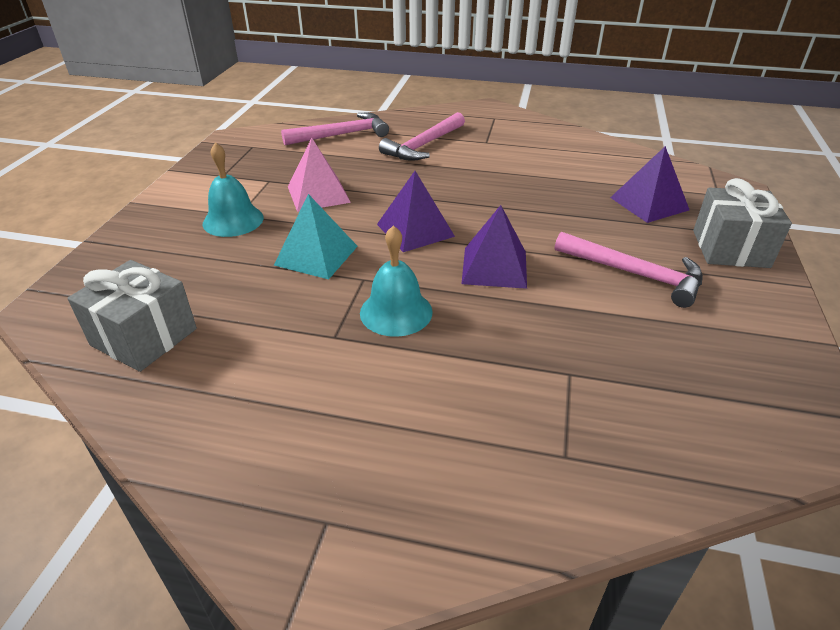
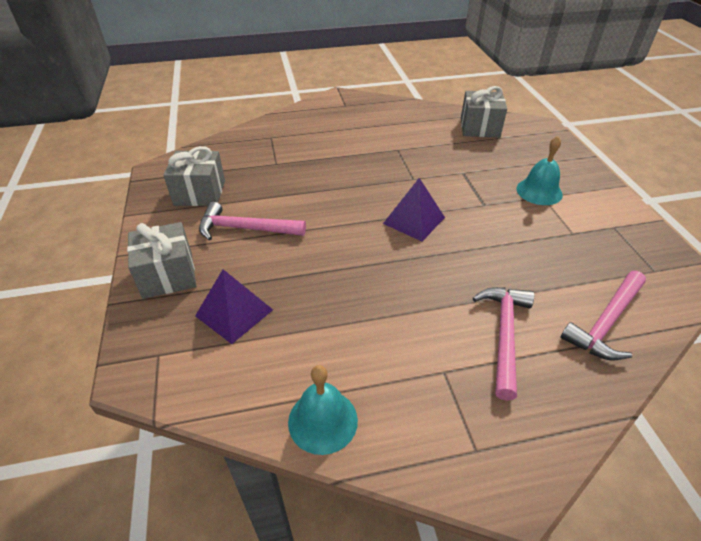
camera: 155 degrees right, 5 degrees up
(316, 255) = (456, 184): turquoise pyramid -> none
(318, 194) = (517, 231): pink pyramid -> none
(396, 312) = (378, 167): turquoise bell -> turquoise bell (323, 421)
(494, 267) = (341, 207): purple pyramid -> none
(714, 350) = (200, 193): none -> grey gift

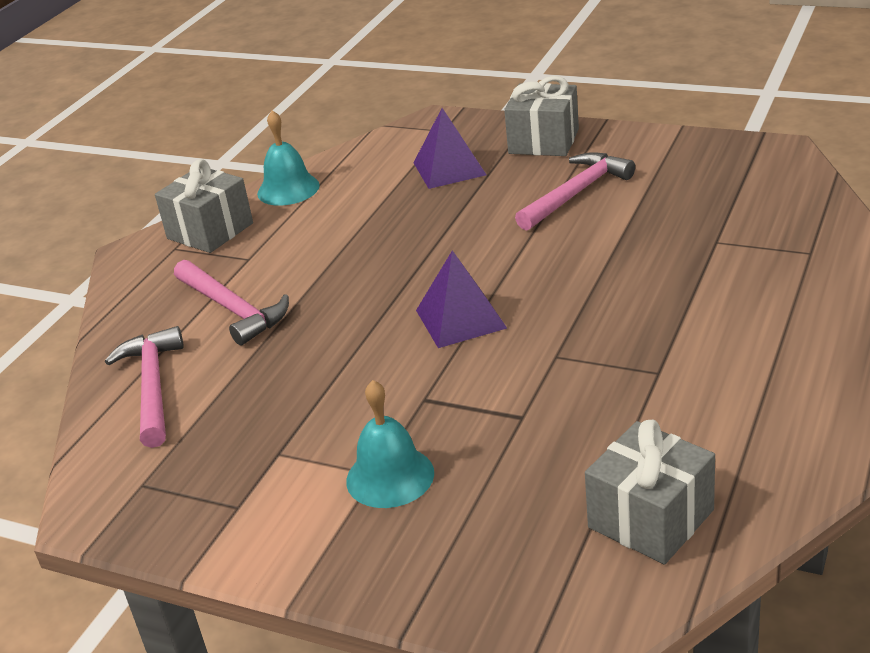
camera: 130 degrees right, 10 degrees down
(200, 193) = (688, 173): grey gift -> grey gift (210, 231)

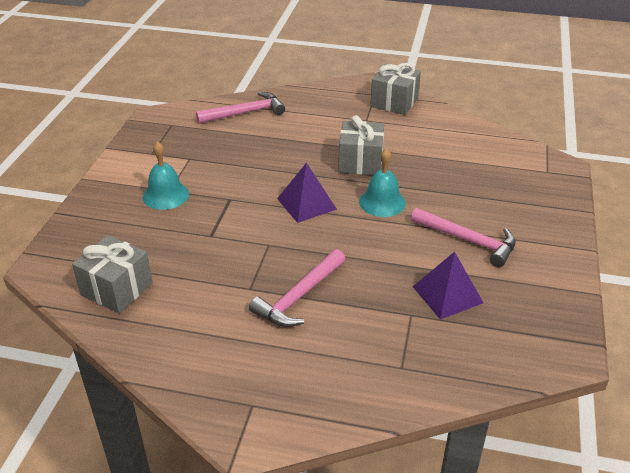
camera: 75 degrees right, 5 degrees up
(232, 309) = (314, 124): pink hammer -> pink hammer (299, 296)
(288, 189) = (448, 120): turquoise bell -> turquoise bell (382, 202)
(449, 168) = (490, 180): purple pyramid -> purple pyramid (447, 294)
(543, 141) = (544, 220): grey gift -> grey gift (360, 162)

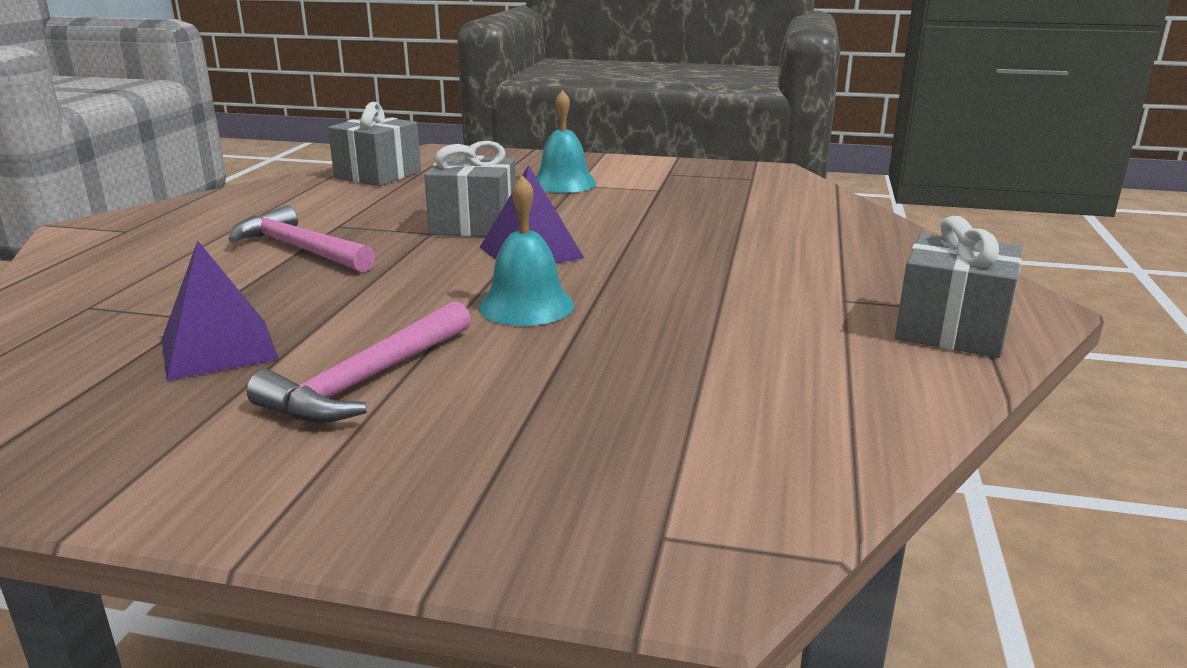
camera: 90 degrees right, 15 degrees down
(245, 113) = (813, 213): pink hammer -> none
(360, 162) = (668, 291): grey gift -> grey gift (474, 225)

